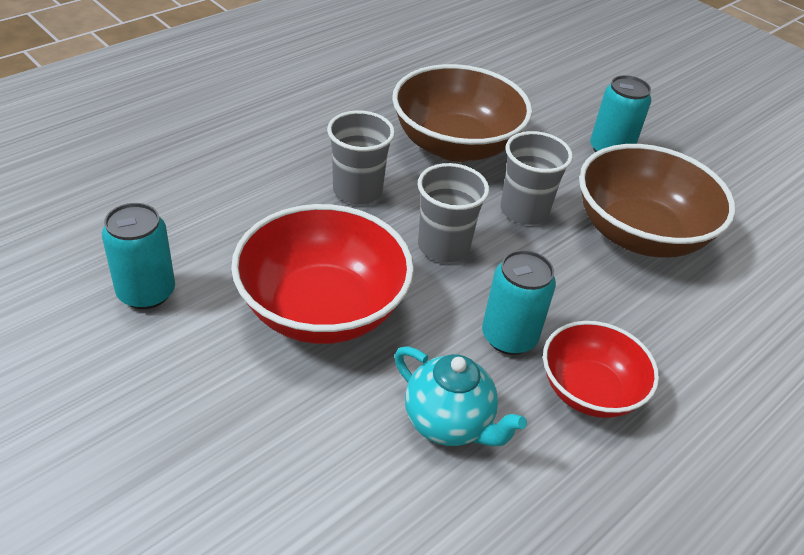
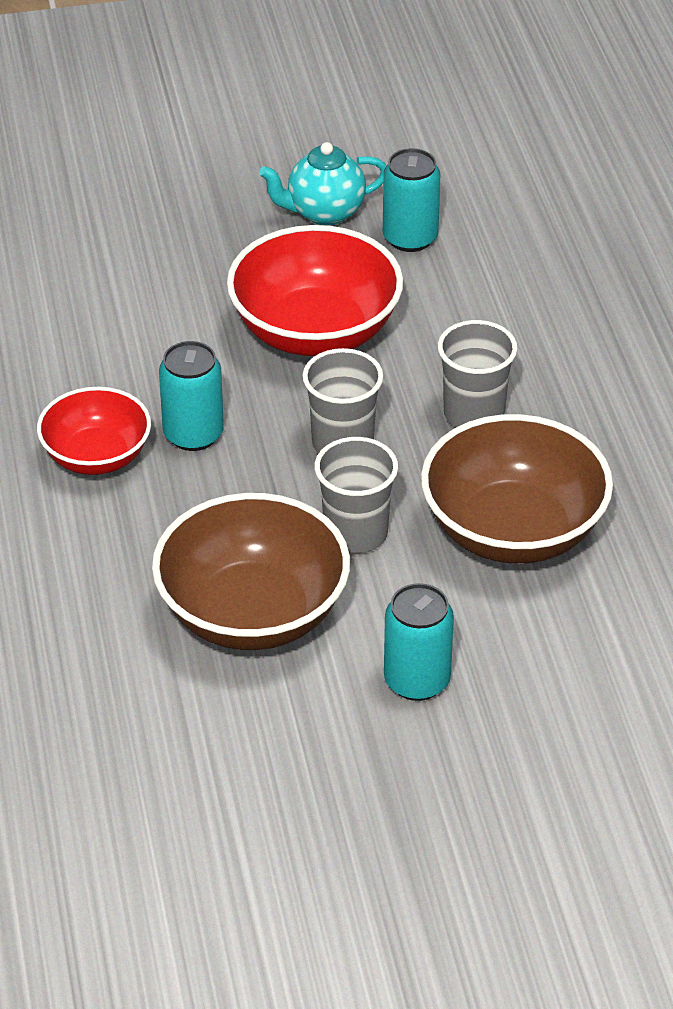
camera: 125 degrees right, 0 degrees up
(449, 423) = (136, 358): turquoise teapot -> turquoise teapot (324, 212)

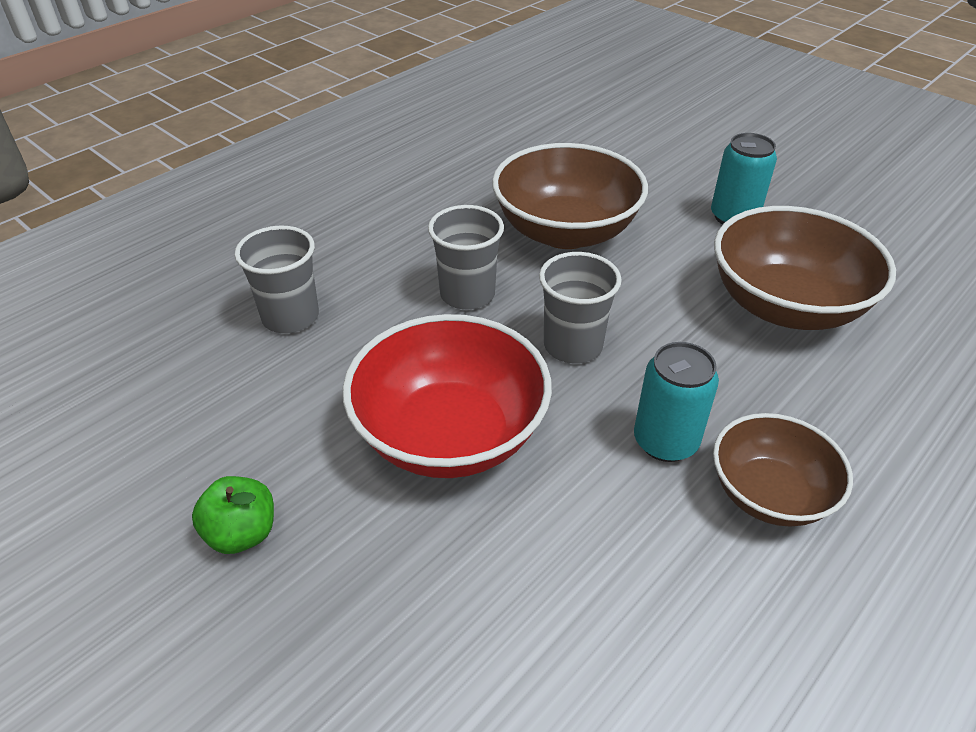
camera: 125 degrees left, 0 degrees up
(96, 456) = (769, 494): red bowl -> brown bowl
(324, 212) = (242, 533): turquoise teapot -> green apple
(355, 533) = (654, 295): grey cup -> grey cup (290, 317)
(410, 238) = (248, 439): turquoise can -> none

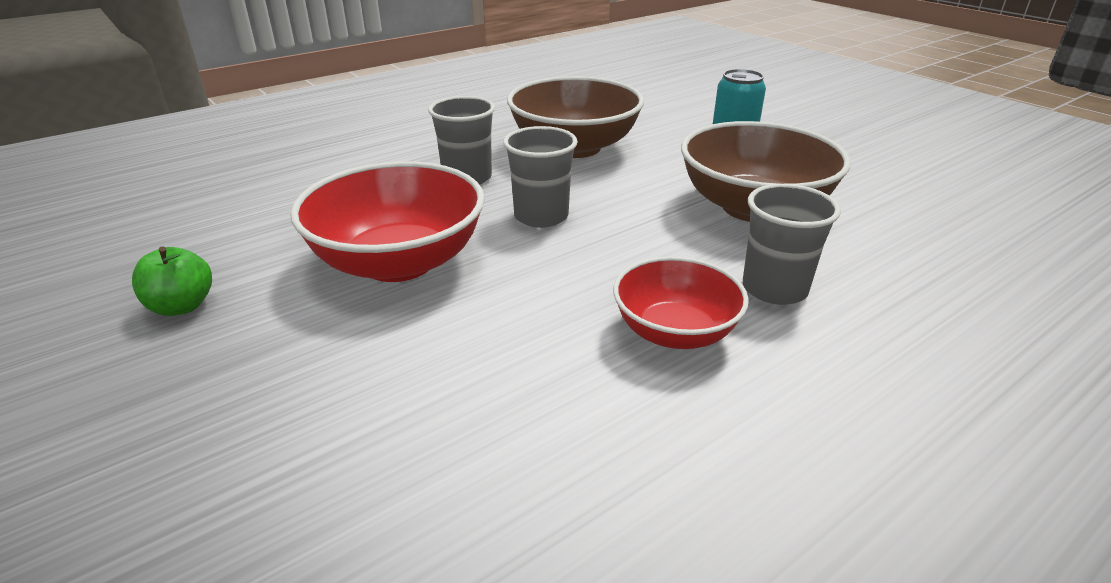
camera: 10 degrees right, 10 degrees down
(290, 317) = (311, 179): grey cup -> grey cup (774, 289)
(665, 441) = (592, 286): turquoise can -> none
(769, 494) = (674, 332): brown bowl -> red bowl

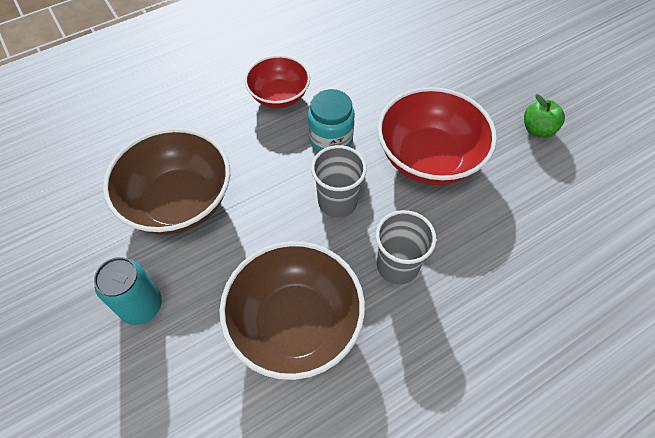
camera: 175 degrees left, 25 degrees up
(560, 276) = (330, 139): none -> turquoise jar
(774, 289) = (213, 121): grey cup -> none

